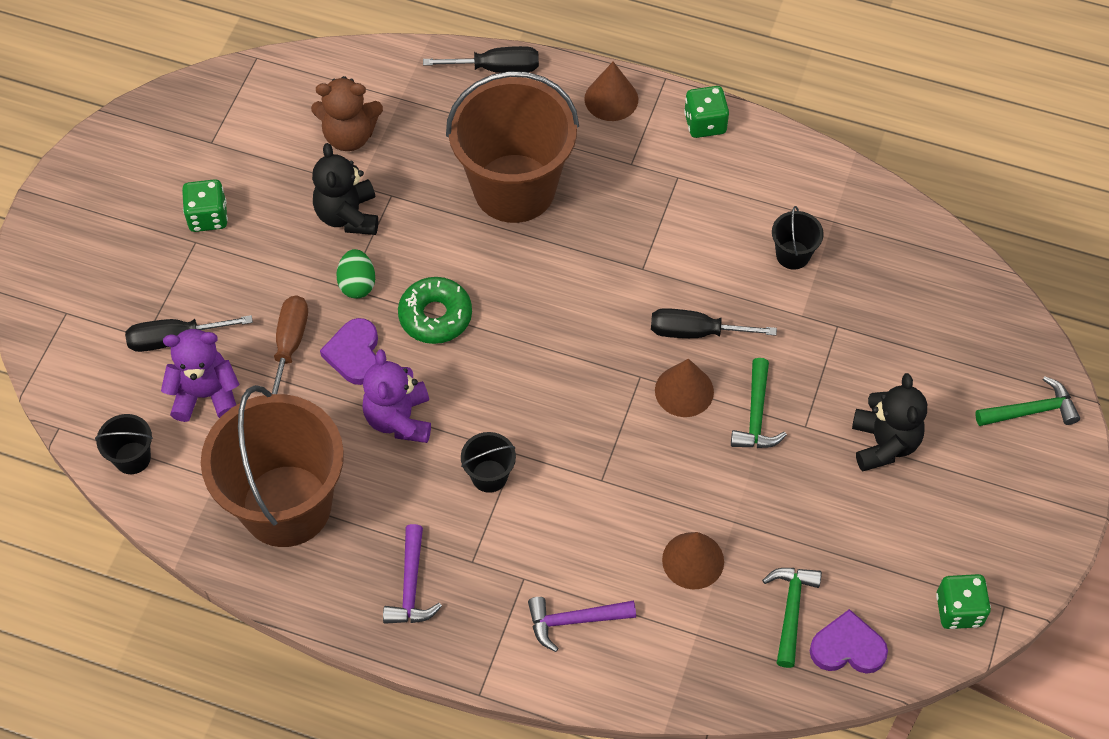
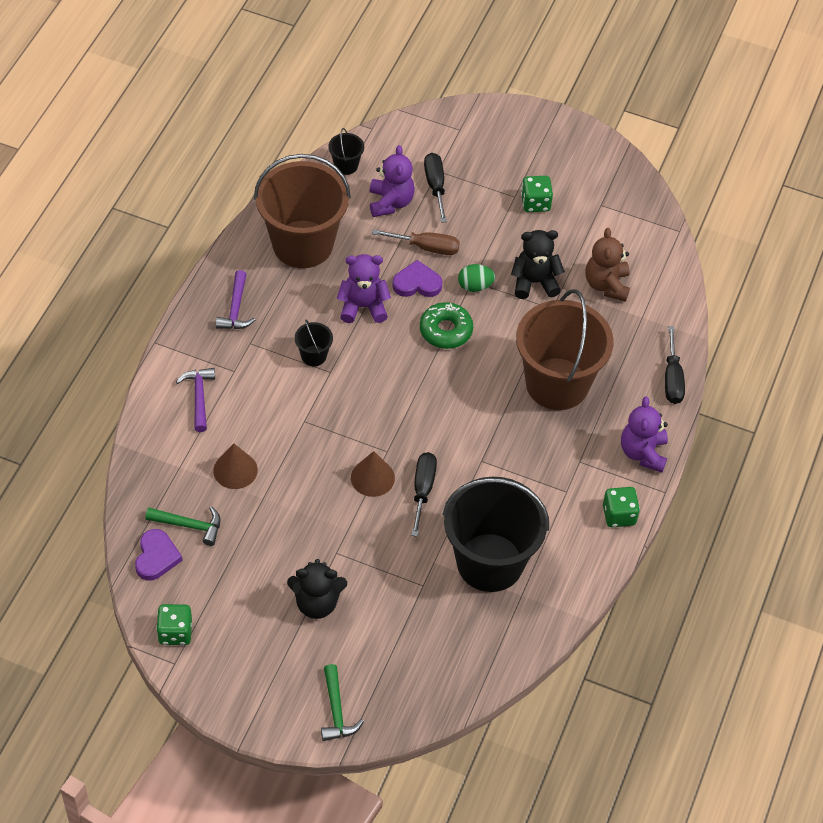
camera: 90 degrees right, 5 degrees down
(411, 586) = (236, 309): purple hammer -> purple hammer turned 90 degrees counterclockwise
(611, 99) = (643, 453): brown cone -> purple teddy bear
(756, 415) = (348, 521): green hammer -> none
(793, 255) = (490, 562): black bucket -> black bucket, size x2.48

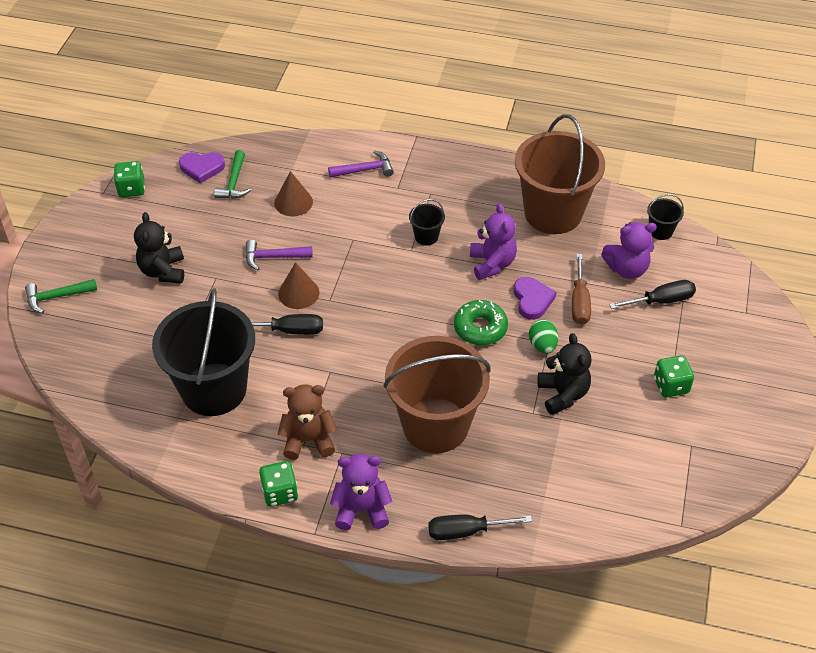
camera: 85 degrees right, 5 degrees down
(236, 309) = (465, 179): purple hammer -> purple hammer (273, 257)
(606, 285) = (579, 459): brown teddy bear -> brown teddy bear (308, 440)

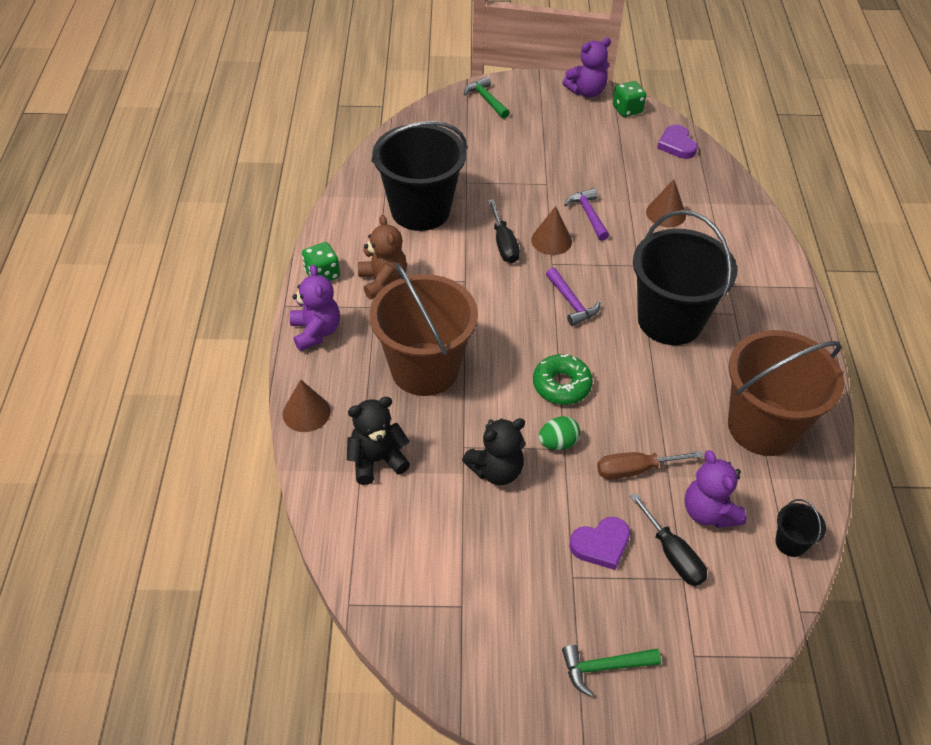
camera: 75 degrees right, 0 degrees up
(163, 271) = (540, 150): black teddy bear -> black teddy bear (377, 460)
(234, 183) = (669, 169): green hammer -> green hammer (603, 667)
(365, 170) = (740, 256): purple hammer -> purple hammer (571, 303)
(426, 236) = (670, 320): black bucket -> black bucket, size x2.48
(466, 531) = (306, 412): black screwdriver -> brown cone
(492, 264) = (657, 381): purple teddy bear -> purple teddy bear (586, 91)
(532, 300) = (619, 425): purple heart -> purple heart (601, 545)
(671, 385) = (543, 576): green dice -> none

